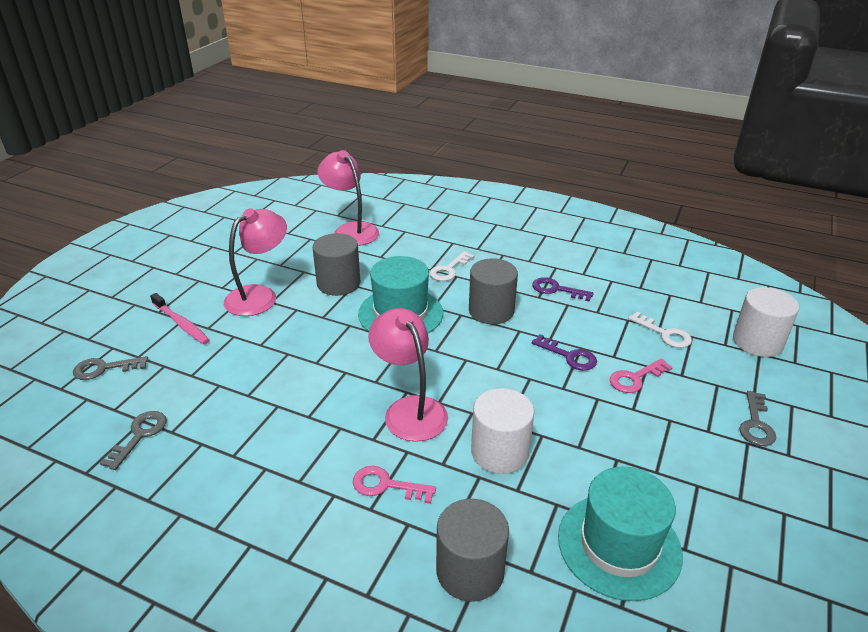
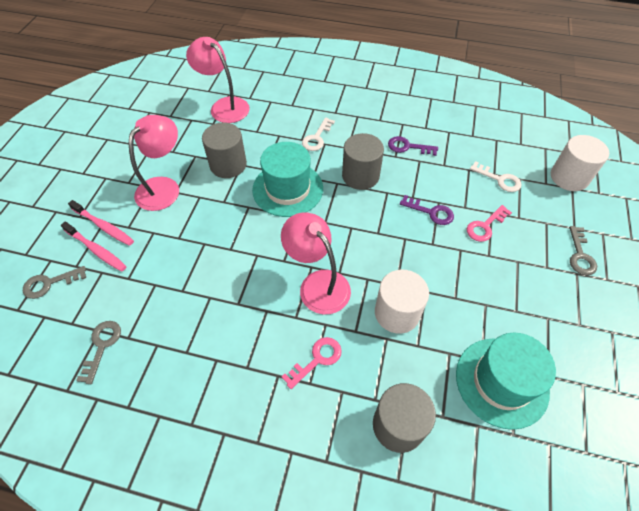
camera: 10 degrees left, 20 degrees up
(166, 344) = (96, 250): none -> pink toothbrush
(386, 485) = (317, 359): pink key -> pink key turned 135 degrees clockwise

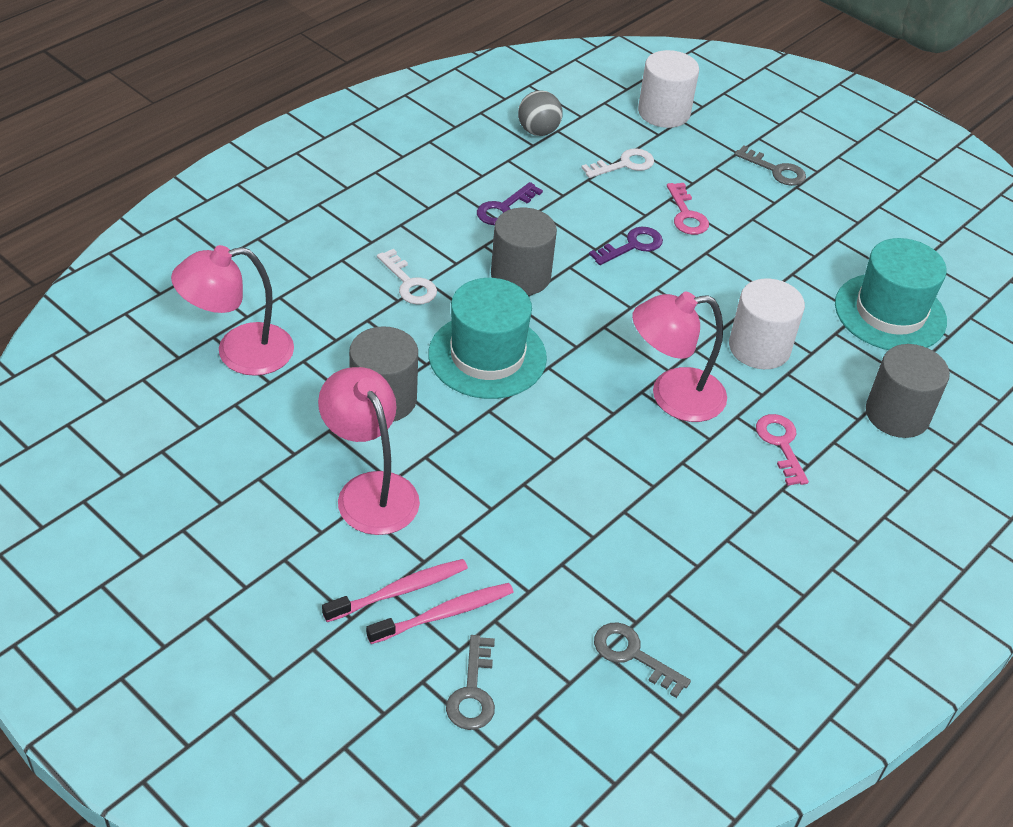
camera: 65 degrees left, 10 degrees down
(486, 133) = (538, 131): none -> grey ball

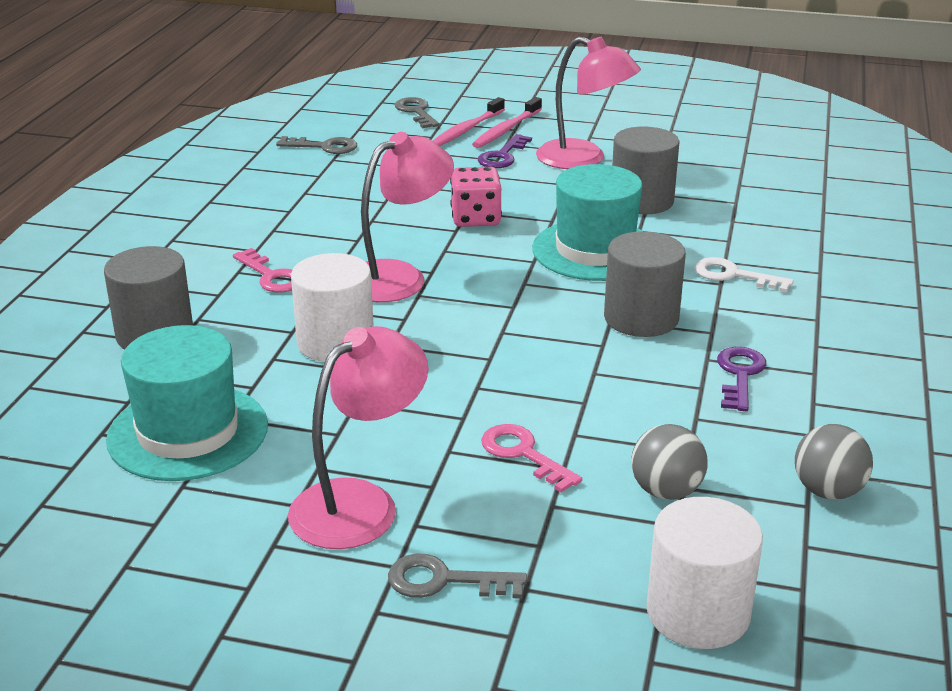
camera: 155 degrees right, 15 degrees down
(239, 353) = (788, 191): pink lamp -> pink lamp (360, 503)
(555, 443) = (475, 218): none -> pink dice
(624, 164) = (666, 491): white key -> grey ball
(632, 246) = (556, 390): purple key -> purple key (502, 156)

